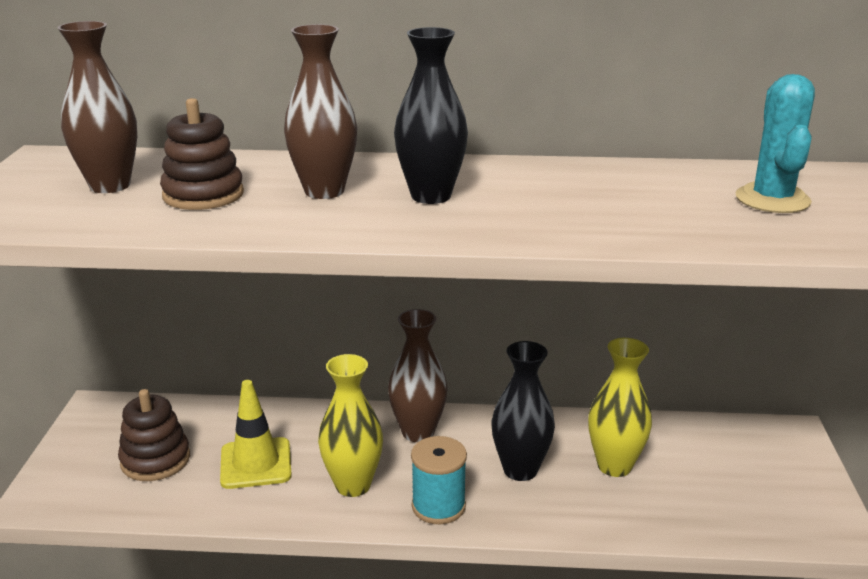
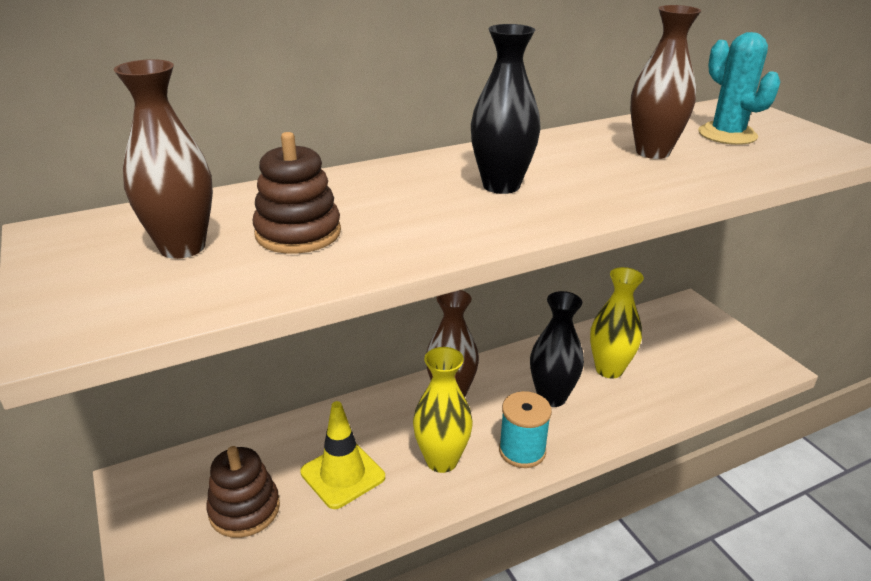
camera: 30 degrees left, 5 degrees up
(324, 191) = (406, 202): brown vase -> brown vase (652, 152)

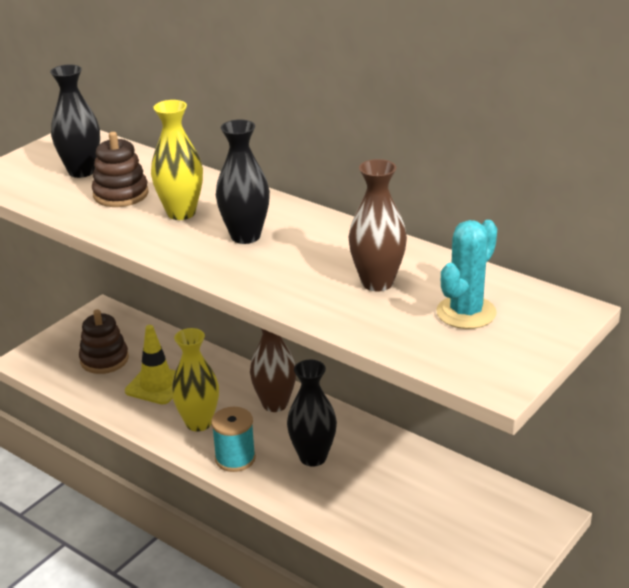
camera: 65 degrees right, 0 degrees up
(182, 247) = (81, 171): brown vase -> black vase
(609, 369) = (380, 482): yellow vase -> yellow vase (181, 213)

